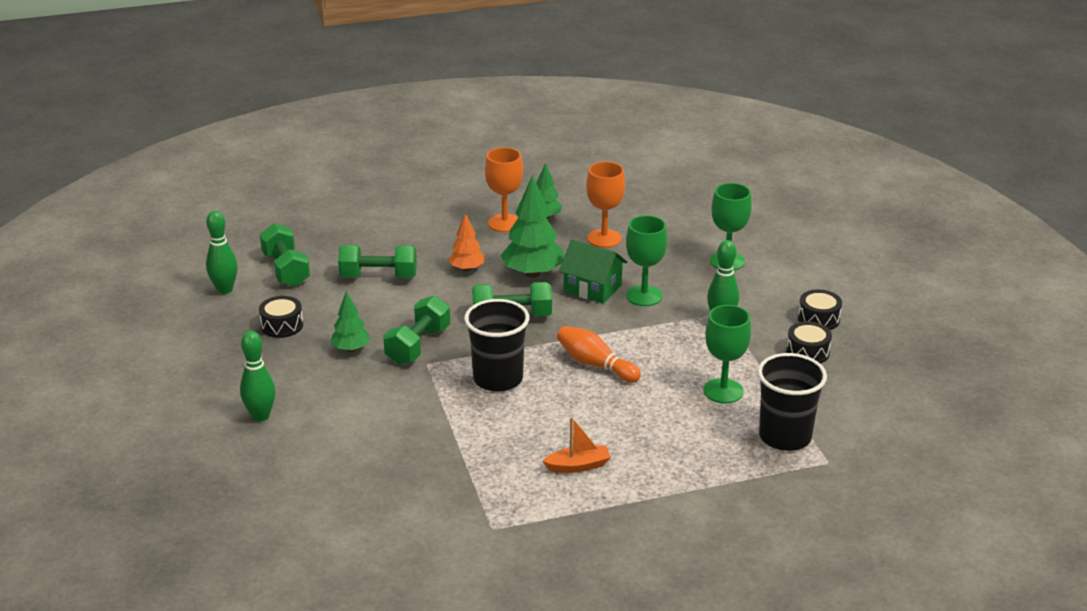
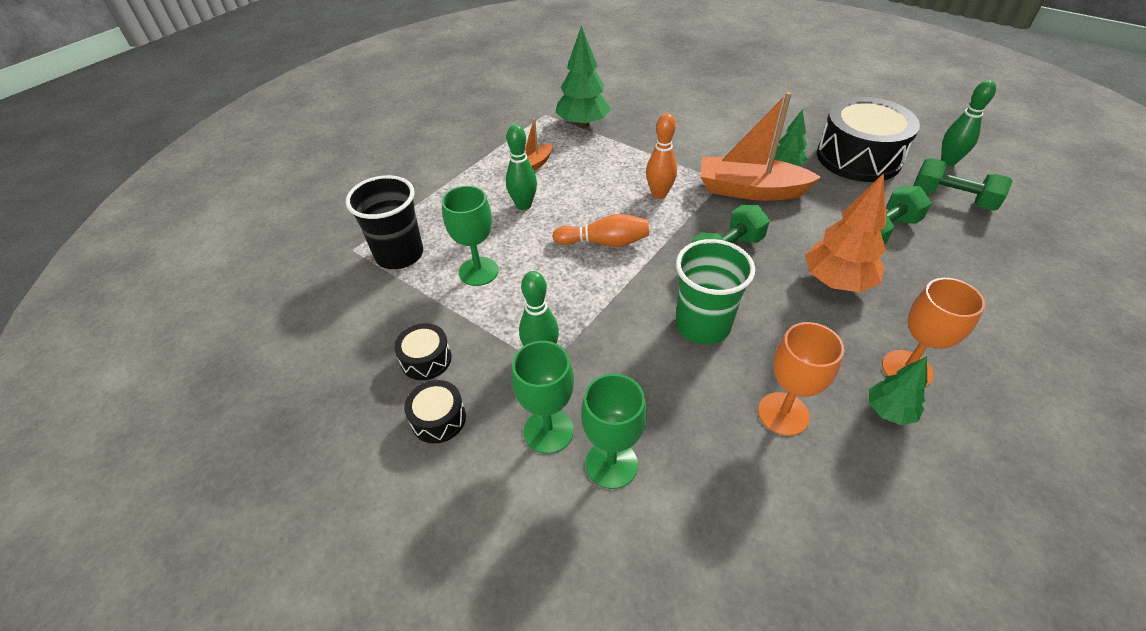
camera: 145 degrees right, 15 degrees up
(261, 416) = (756, 105): green bowling pin -> green bowling pin (523, 205)
(282, 325) = (858, 157): black drum -> black drum, size x2.16
(418, 345) = (750, 190): green dumbbell -> orange boat
(467, 269) = (836, 282): orange tree -> orange tree, size x1.73
(498, 379) = (659, 194): black cup -> orange bowling pin
(533, 273) = (777, 311): green tree -> green tree (583, 124)
(592, 288) = (702, 325): green house -> green cup
(644, 296) = (645, 344): green goblet -> green goblet (548, 431)

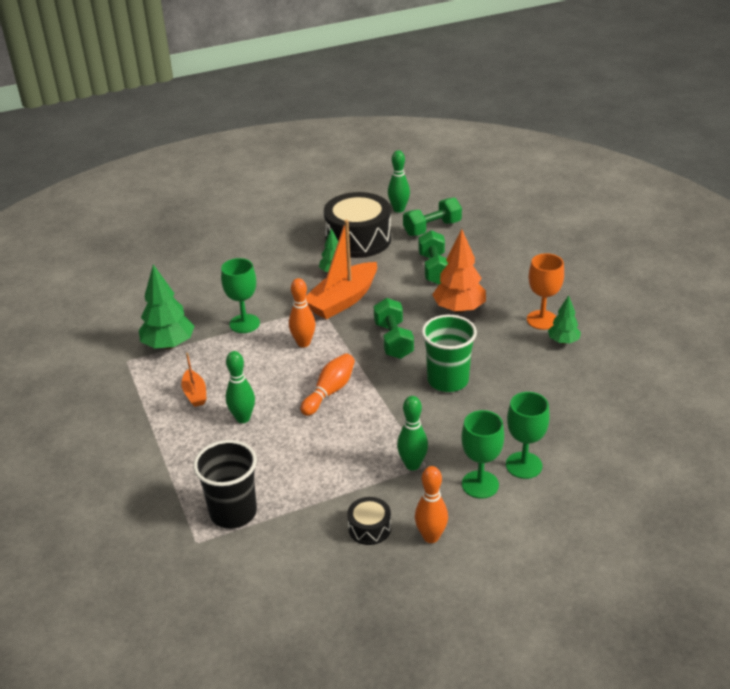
camera: 60 degrees left, 10 degrees down
(438, 419) = (431, 537): black drum -> orange bowling pin
(478, 271) = (299, 470): green goblet -> green goblet (244, 324)
(783, 414) = (537, 380): orange goblet -> none

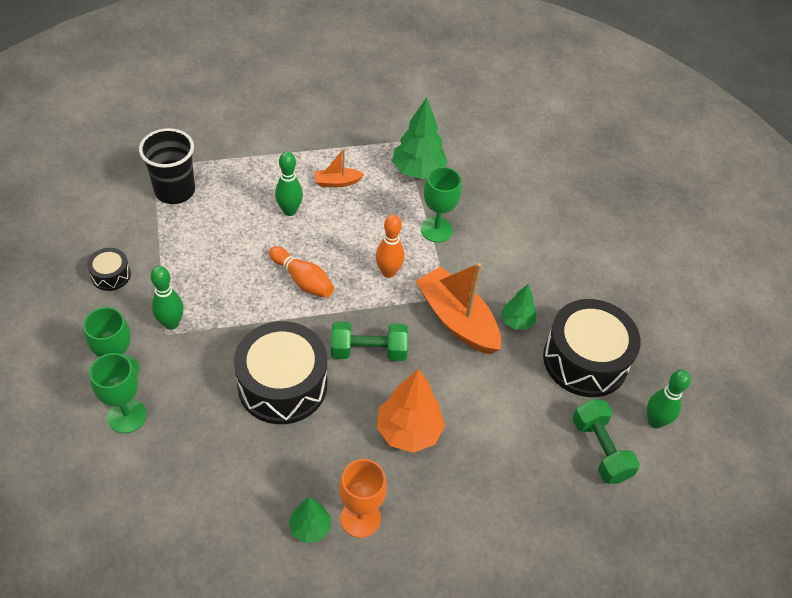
camera: 95 degrees right, 15 degrees up
(431, 537) = (78, 316): orange bowling pin -> none
(434, 269) = (501, 427): green dumbbell -> none
(448, 380) = (282, 385): green cup -> black drum

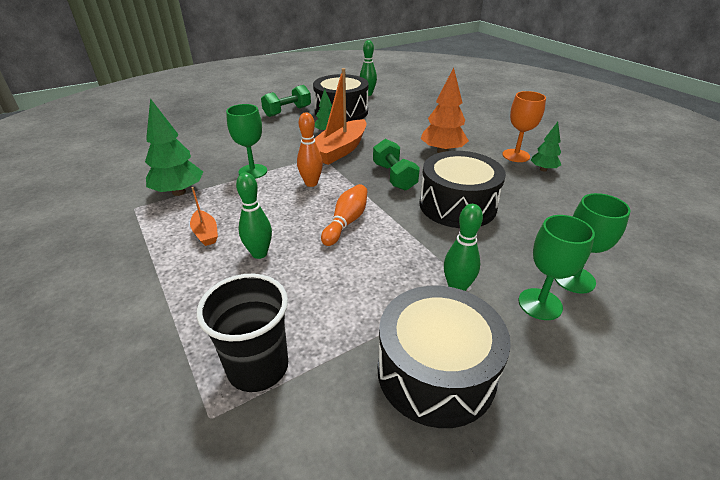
camera: 105 degrees left, 15 degrees down
(111, 275) = (436, 372): black drum -> black drum, size x2.16
(600, 450) = (397, 103): green dumbbell -> green dumbbell (287, 111)

